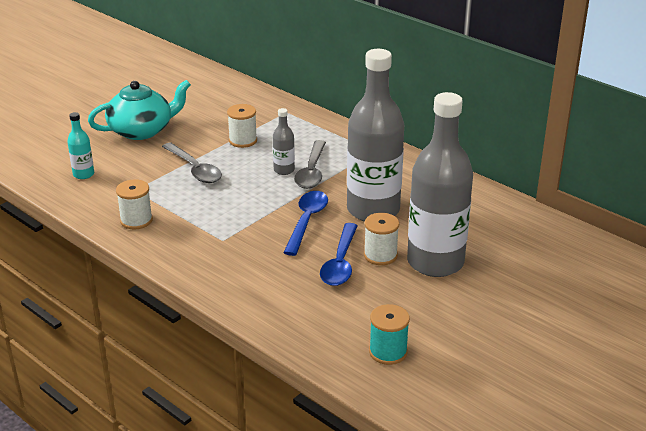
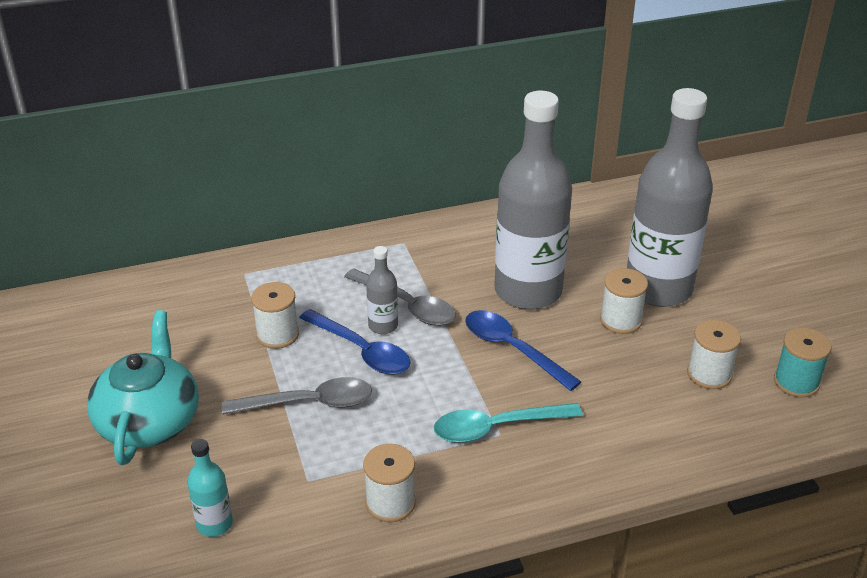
camera: 60 degrees left, 5 degrees up
(227, 237) = (497, 427): none -> turquoise spoon
(340, 263) = (615, 355): blue spoon -> blue spoon (361, 351)
(358, 308) = (709, 374): none -> white spool

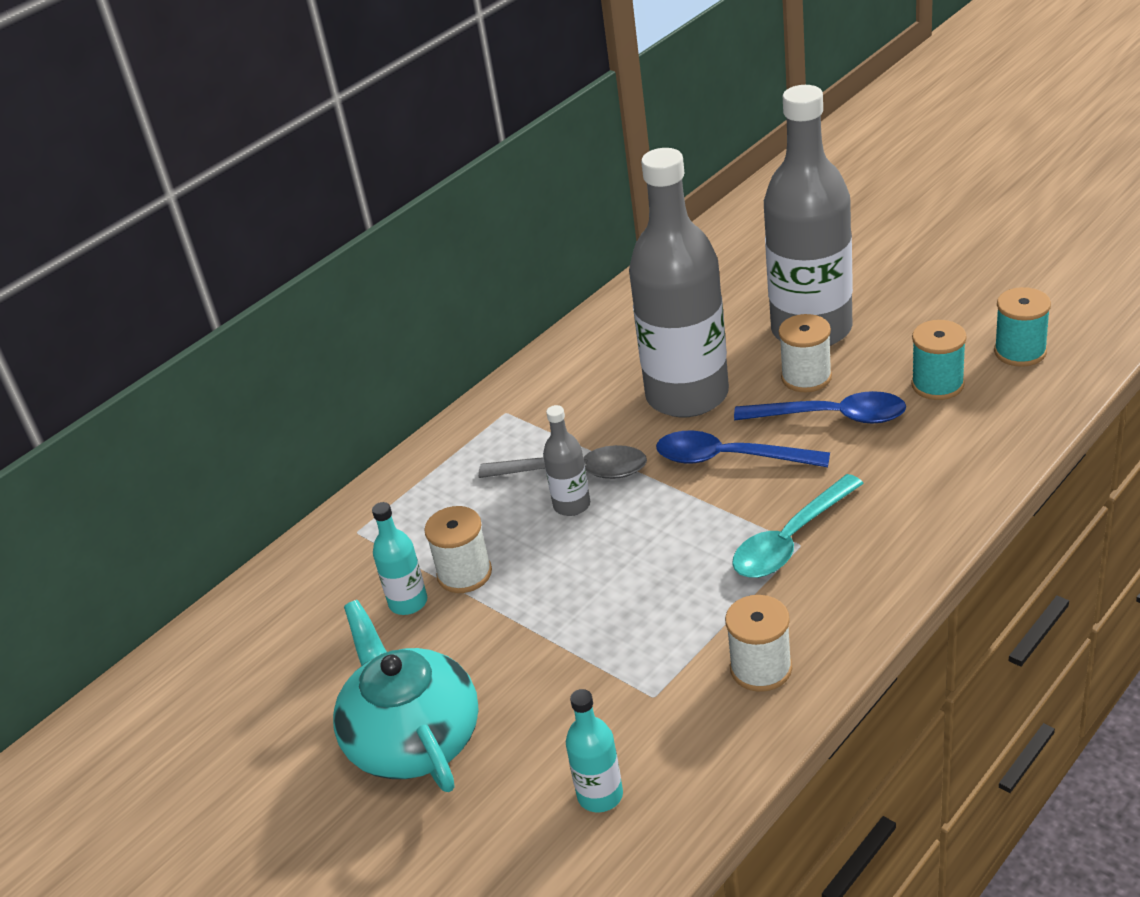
camera: 25 degrees left, 0 degrees up
(229, 334) = (408, 602): none -> turquoise bottle
(309, 403) = (573, 622): grey spoon -> none
(361, 351) = (575, 541): blue spoon -> blue spoon (832, 417)
(709, 374) = (937, 384): white spool -> turquoise spool

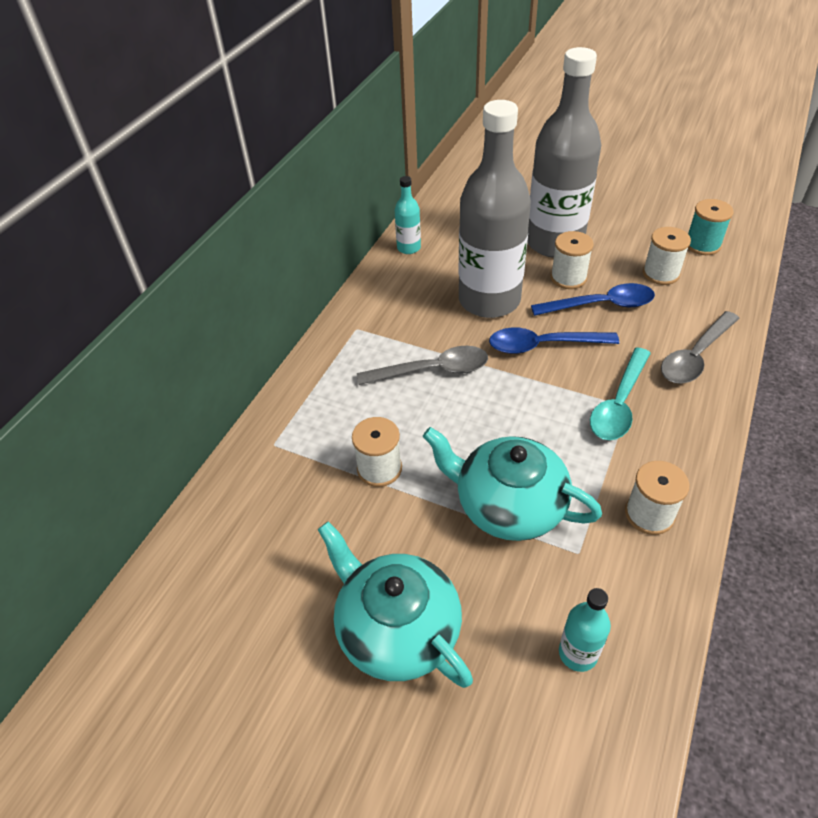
camera: 20 degrees left, 10 degrees up
(408, 602) = (342, 501): turquoise bottle -> turquoise bottle (408, 248)
(572, 505) = (441, 398): grey bottle -> none
(595, 633) = (508, 505): none -> turquoise teapot
(925, 495) = (695, 356): none -> grey spoon
(937, 384) = (661, 273): turquoise spool -> white spool

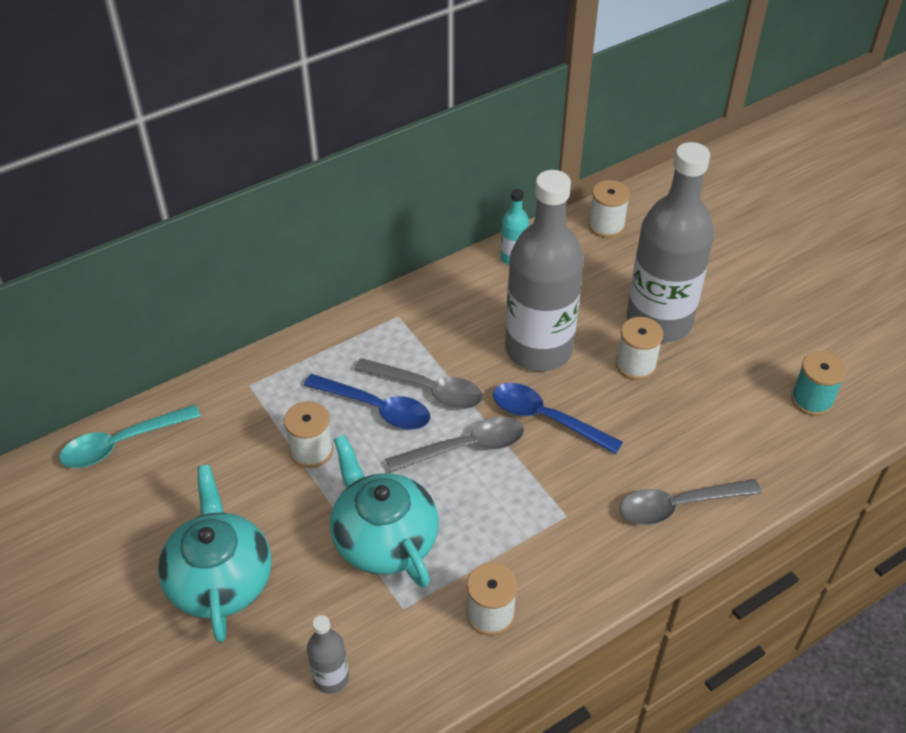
camera: 30 degrees right, 0 degrees up
(504, 398) = (465, 447): none -> grey spoon
(578, 653) = (331, 678): turquoise bottle -> grey bottle
(601, 305) = (639, 408): blue spoon -> blue spoon (376, 408)
(619, 404) = (561, 509): turquoise spoon -> turquoise spoon (122, 443)
(661, 273) = (733, 407): white spool -> white spool (606, 225)

